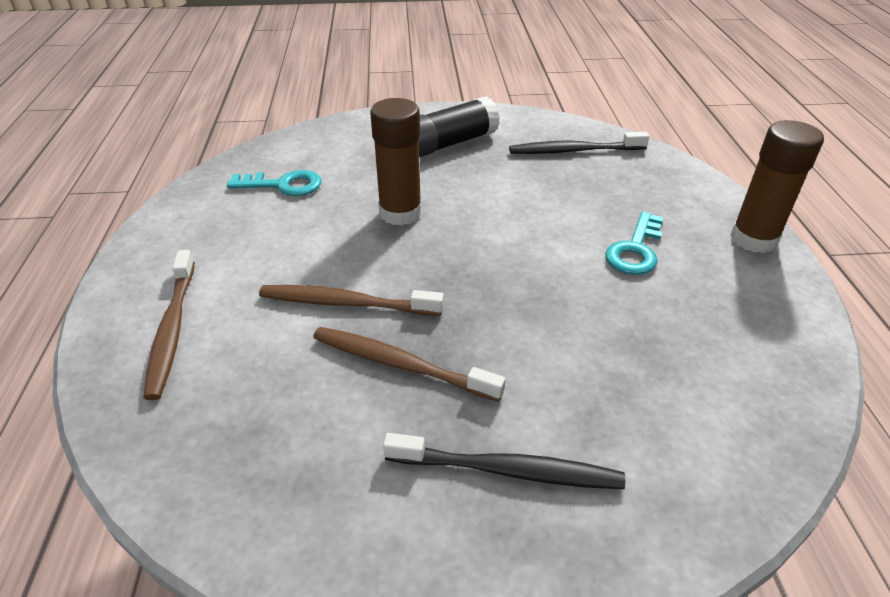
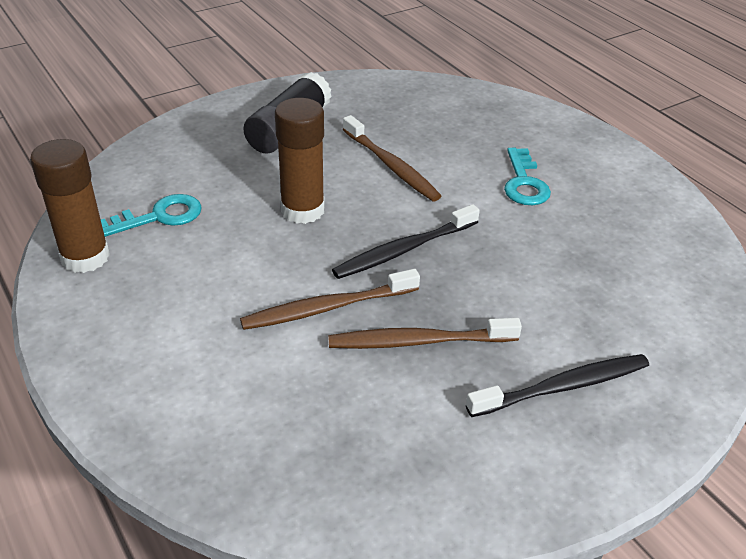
camera: 30 degrees left, 0 degrees up
(172, 330) = (184, 390): brown toothbrush -> brown toothbrush (391, 166)
(573, 151) = (408, 106): black toothbrush -> black toothbrush (403, 250)
(753, 239) = (601, 147): brown glue stick -> brown glue stick (85, 257)

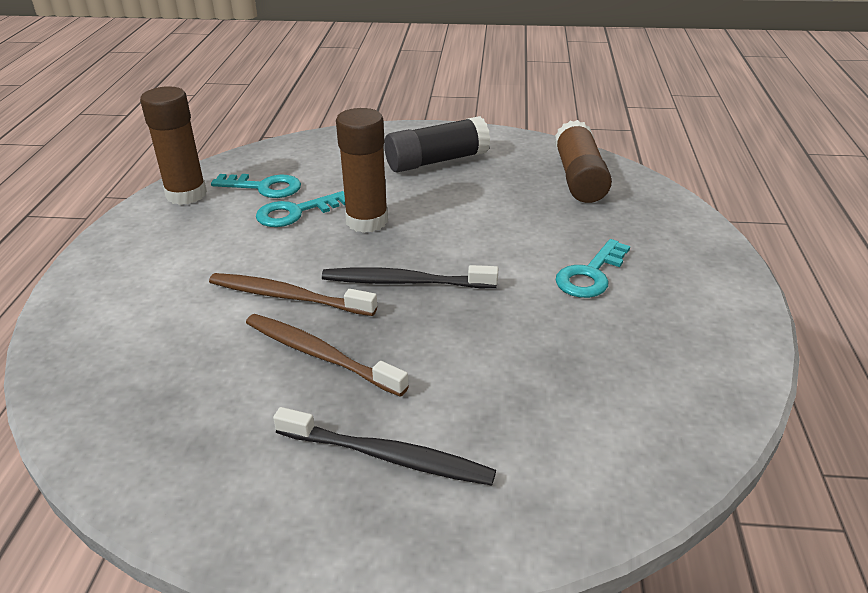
camera: 40 degrees right, 5 degrees down
(226, 229) = (295, 212): none -> turquoise key
(391, 166) = (483, 216): brown toothbrush -> none
(422, 103) = (579, 178): none -> brown glue stick

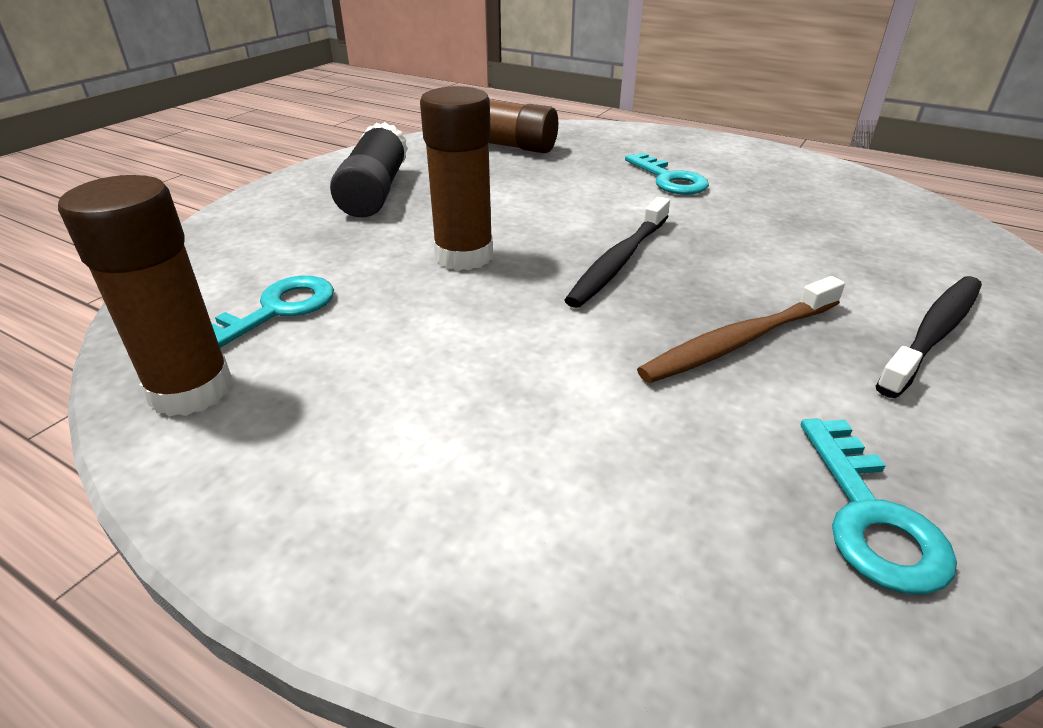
camera: 65 degrees left, 0 degrees up
(287, 296) = (596, 342): brown toothbrush -> none
(295, 212) = (384, 299): turquoise key -> turquoise key (870, 516)

